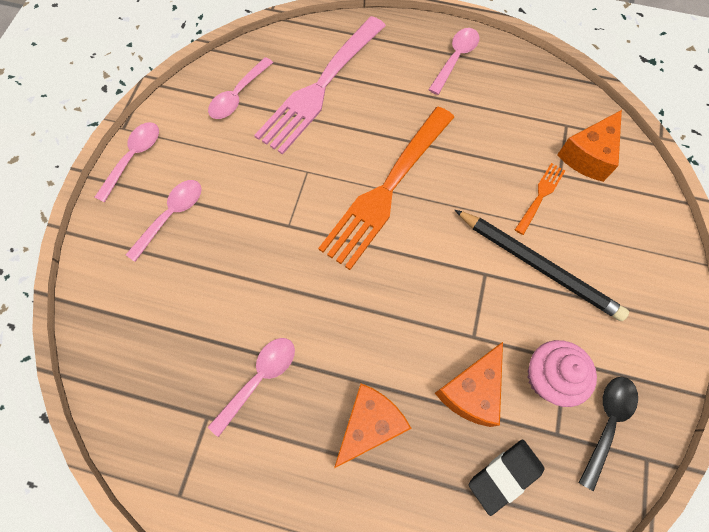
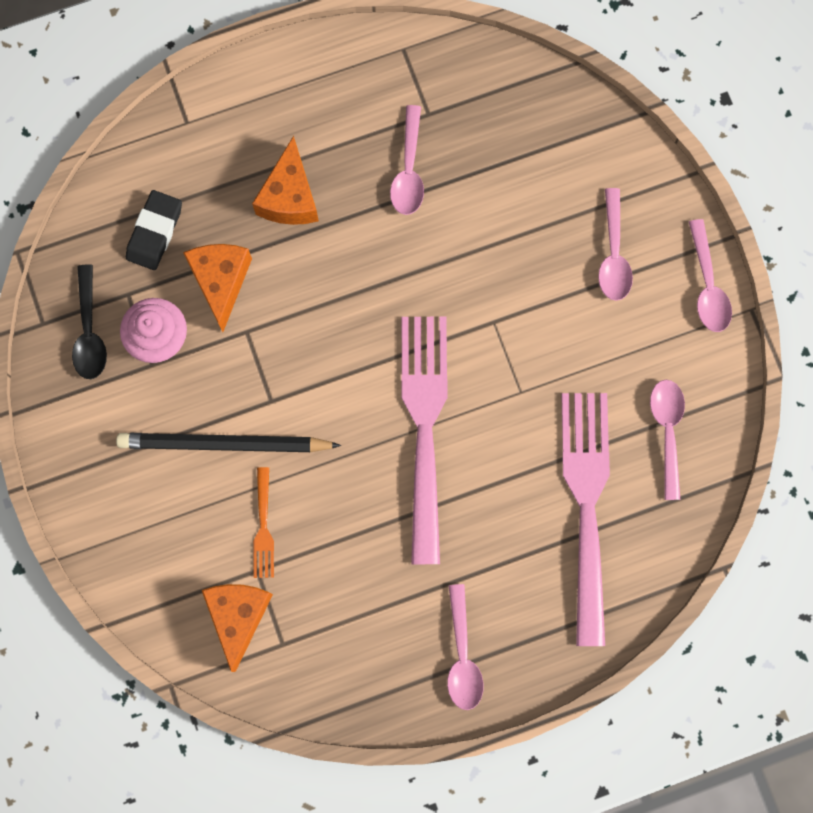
camera: 145 degrees right, 10 degrees up
(386, 189) = (425, 427): orange fork -> pink fork

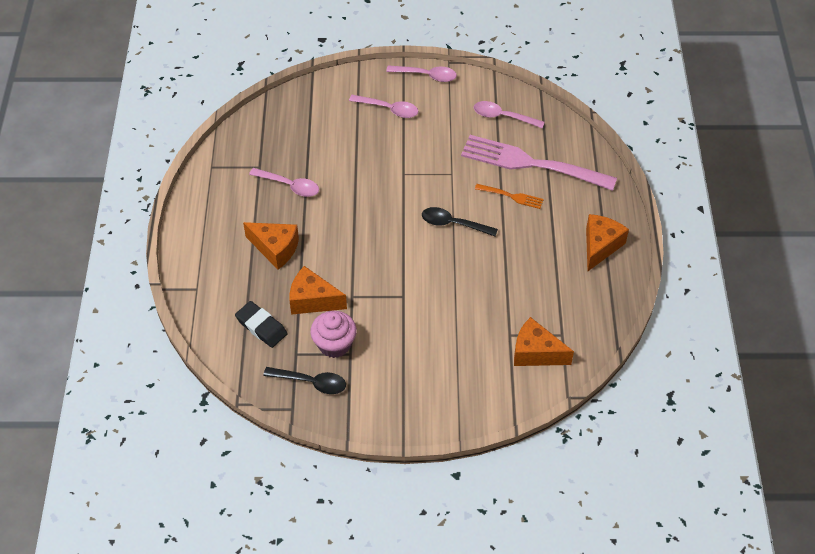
camera: 70 degrees left, 25 degrees down
(224, 444) = (421, 328): black pencil -> none
(263, 527) = (483, 323): orange fork -> orange fork (511, 196)
(425, 427) = (453, 224): pink fork -> black spoon
(462, 656) = (600, 246): pink spoon -> orange cheese

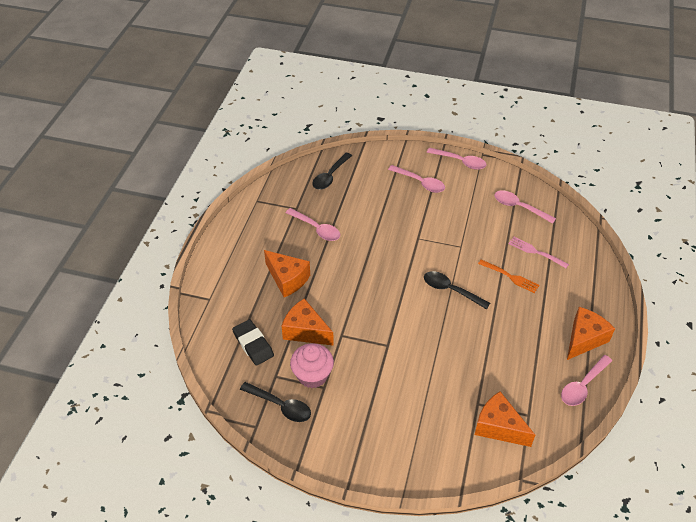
camera: 15 degrees right, 5 degrees down
(286, 121) = (330, 176): none -> black spoon
(531, 163) = (536, 252): pink fork -> pink fork, size x0.43
(608, 294) = (583, 386): none -> pink spoon

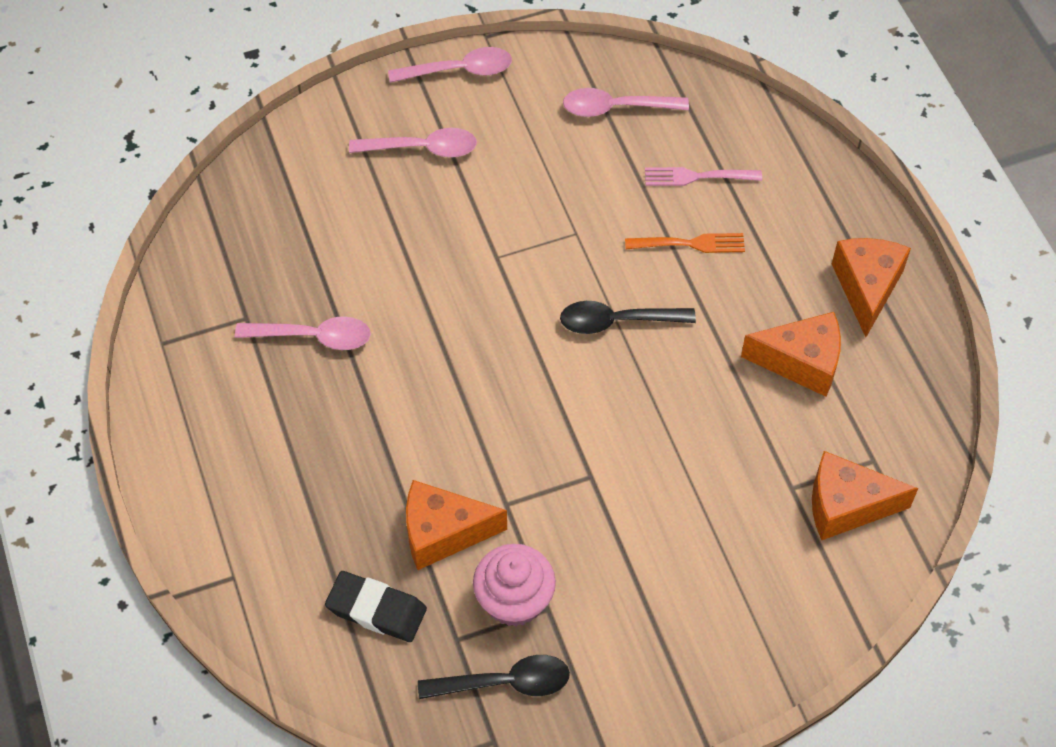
camera: 35 degrees left, 10 degrees up
(287, 279) = (339, 459): orange cheese -> orange cheese (801, 362)
(330, 176) = (256, 221): black spoon -> none
(583, 386) = (915, 365): pink spoon -> none

